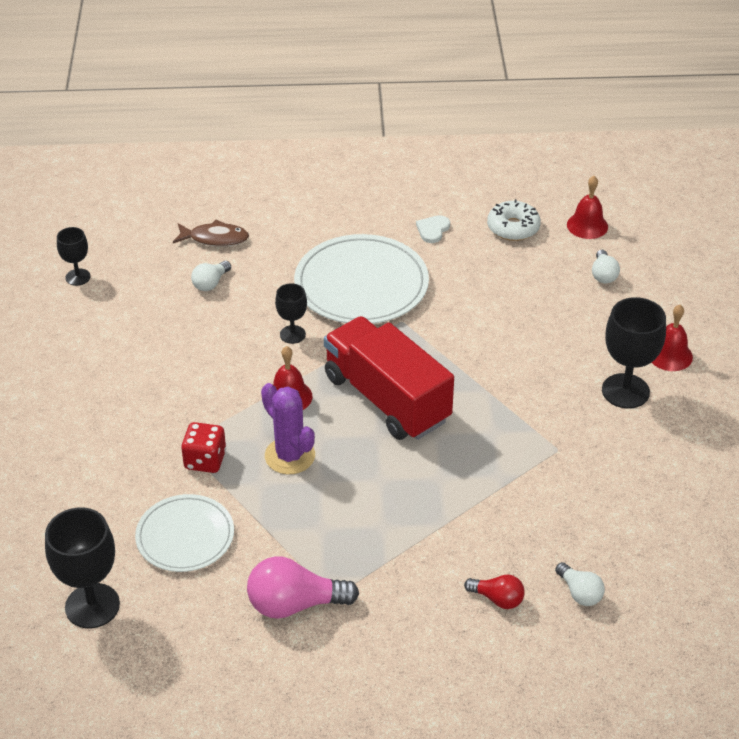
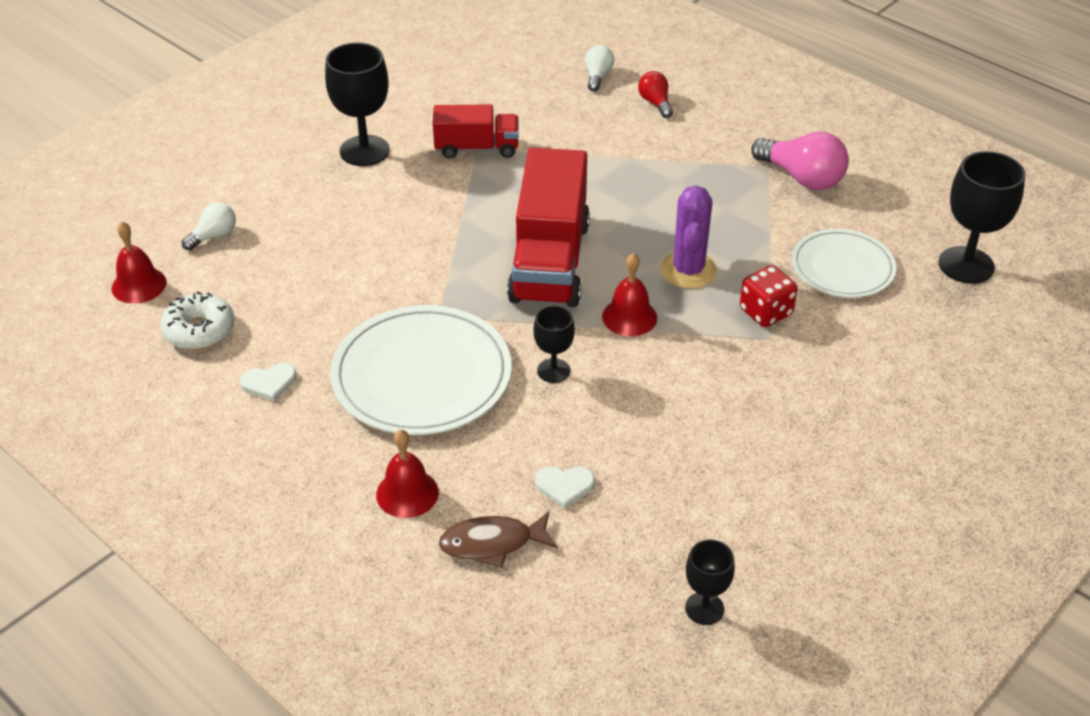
camera: 135 degrees left, 0 degrees up
(211, 283) = (564, 486): white light bulb -> white heart
(215, 238) = (492, 543): brown fish -> brown fish turned 60 degrees counterclockwise
(560, 449) = (477, 148): none -> red truck
(670, 355) = (288, 151): red bell -> red bell (407, 493)

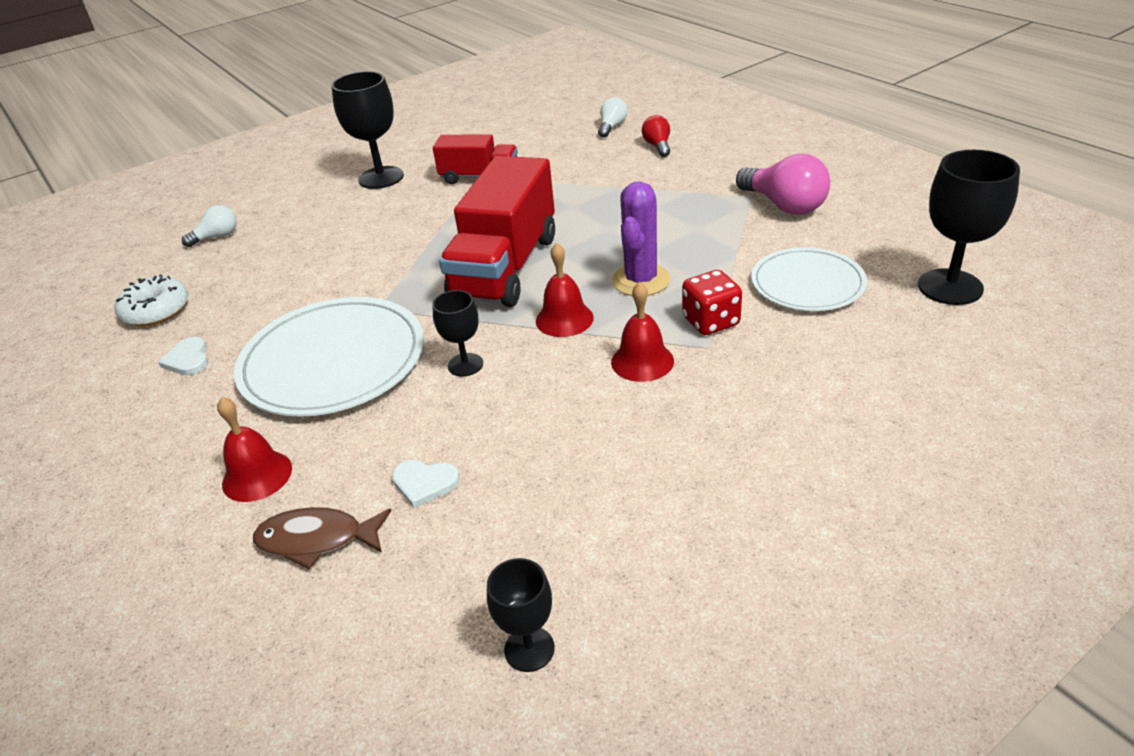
camera: 15 degrees right, 5 degrees down
(139, 285) = (130, 272): red bell -> red bell (642, 361)
(269, 383) = (188, 359): white heart -> white heart turned 75 degrees clockwise

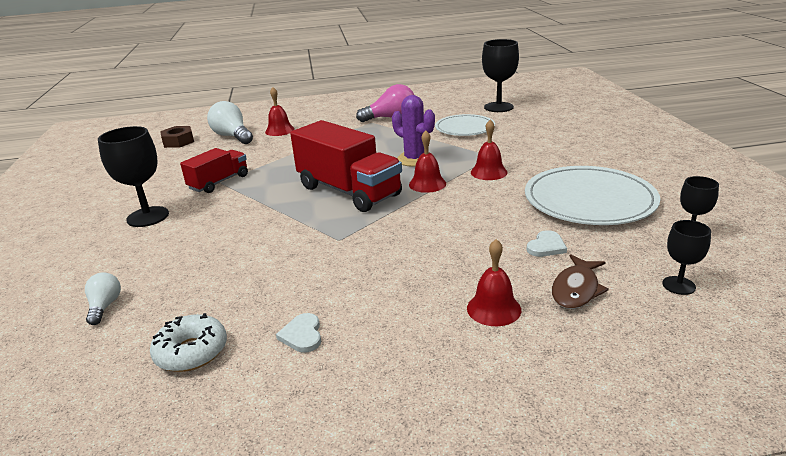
camera: 65 degrees left, 10 degrees down
(188, 359) = (302, 335): white heart -> white heart turned 75 degrees clockwise
(333, 361) = (385, 264): white plate -> white plate (589, 200)
(465, 365) = (441, 218): black goblet -> black goblet (678, 285)
(570, 106) = (178, 142): none -> brown nut
(612, 127) = (232, 136): white light bulb -> white light bulb, size x1.78
(658, 146) = (280, 130): red light bulb -> red bell
(711, 321) = (472, 152): red dice -> none

